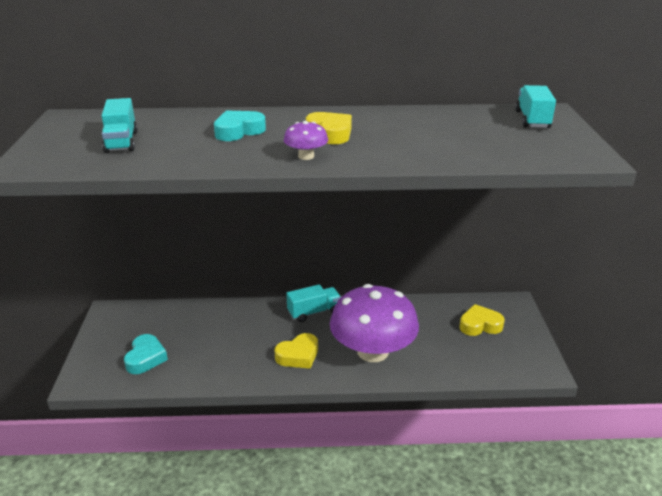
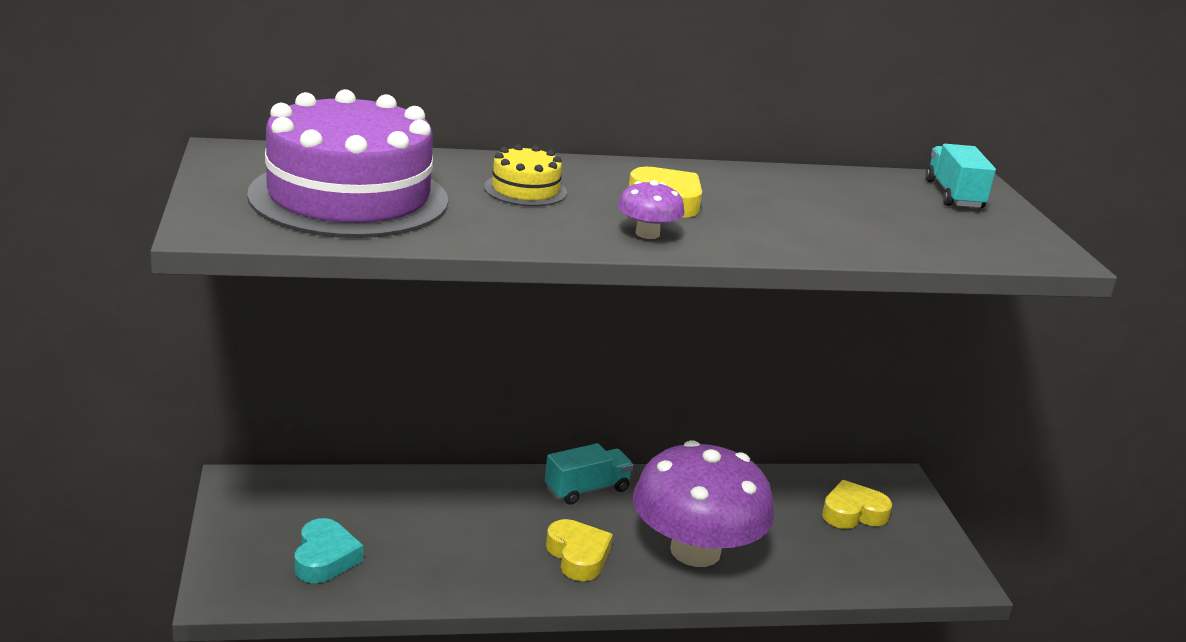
camera: 10 degrees left, 5 degrees down
(121, 142) = (349, 197): turquoise truck -> purple cake
(238, 131) = (525, 190): turquoise heart -> yellow cake
(298, 355) = (578, 556): yellow heart -> yellow heart turned 75 degrees counterclockwise

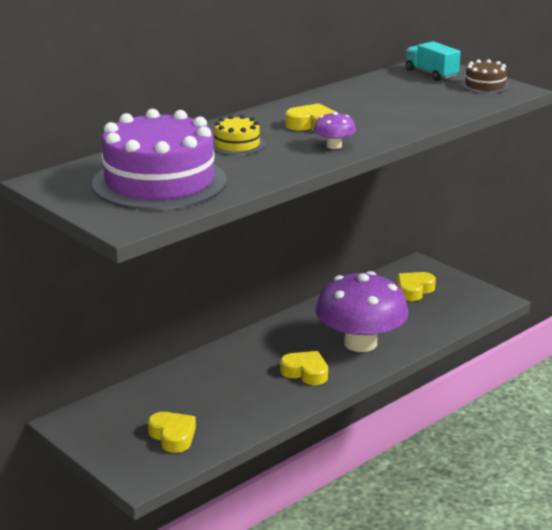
camera: 30 degrees left, 0 degrees up
(325, 558) = (173, 436): turquoise heart -> yellow heart
(587, 489) = (268, 337): turquoise truck -> none
(1012, 234) = (485, 85): none -> brown cake

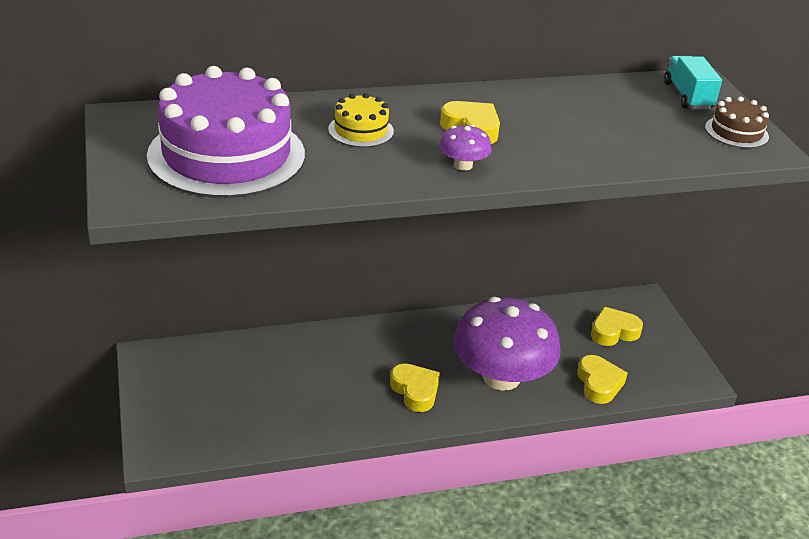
camera: 25 degrees right, 10 degrees up
(173, 436) = (226, 414): yellow heart -> yellow heart (599, 383)

